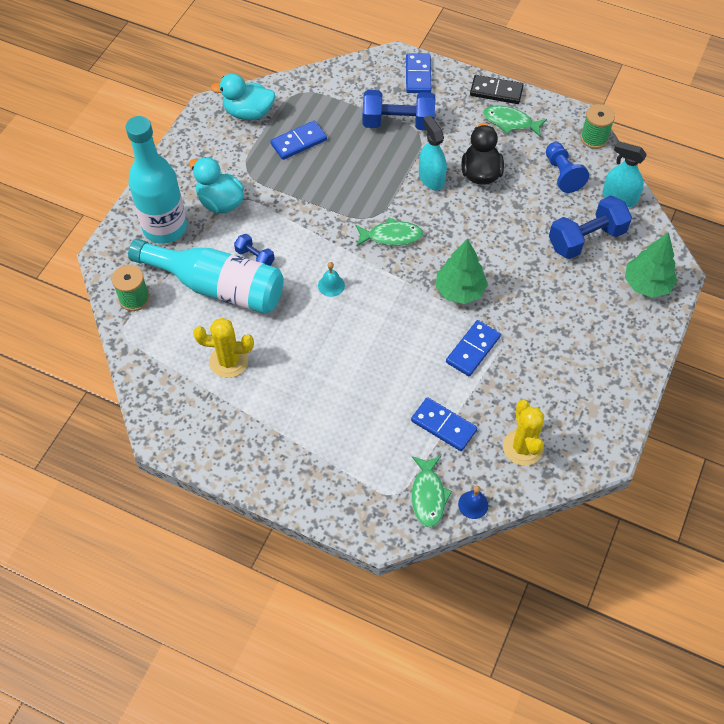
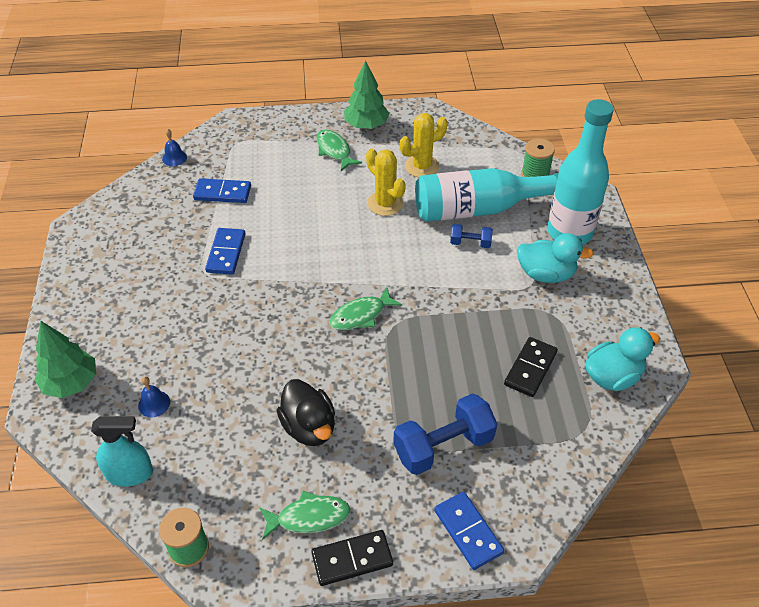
camera: 150 degrees right, 10 degrees down
(299, 142) = (530, 368): blue domino -> black domino
(331, 285) = (385, 250): turquoise bell -> none
(428, 496) = (211, 150): green fish -> green fish (334, 151)
(431, 178) = (360, 395): turquoise spray bottle -> none
(460, 290) = (264, 295): green tree -> green tree (366, 125)
(523, 447) = (150, 204): yellow cactus -> yellow cactus (385, 203)
(562, 174) = (211, 473): blue pawn -> none
(586, 239) = (154, 403): blue dumbbell -> blue bell

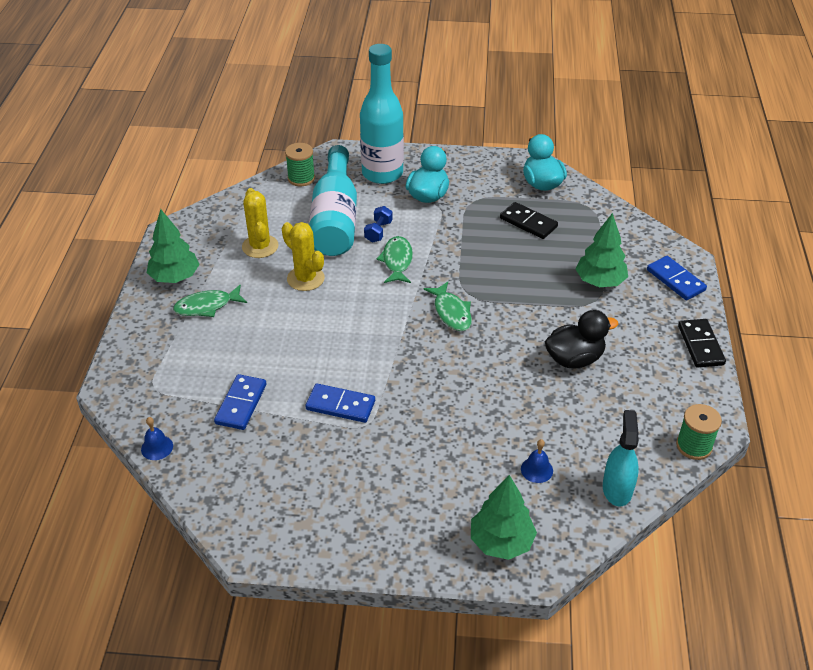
camera: 80 degrees left, 5 degrees down
(309, 517) = (664, 367): green fish -> green fish (397, 261)
(385, 203) = (305, 278): yellow cactus -> yellow cactus turned 75 degrees clockwise
(443, 446) = (599, 281): blue dumbbell -> green tree
(468, 531) = (675, 280): blue domino -> blue domino turned 75 degrees clockwise

